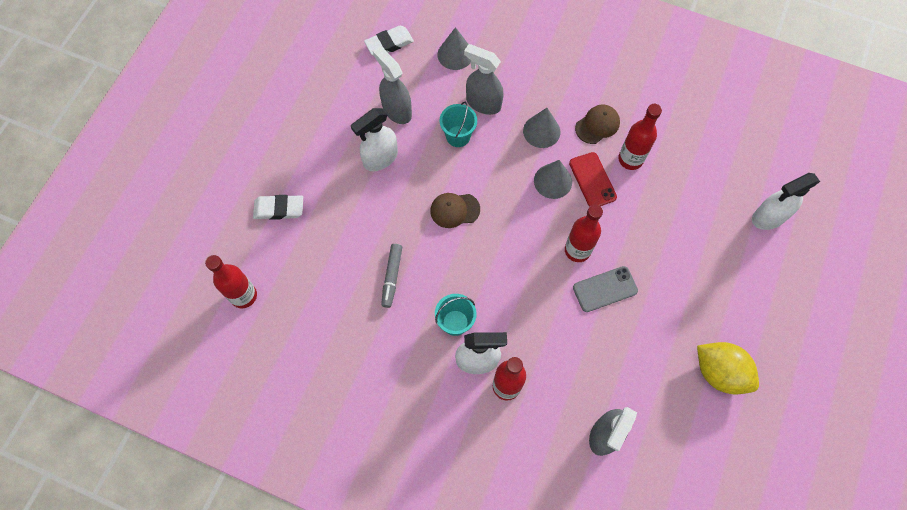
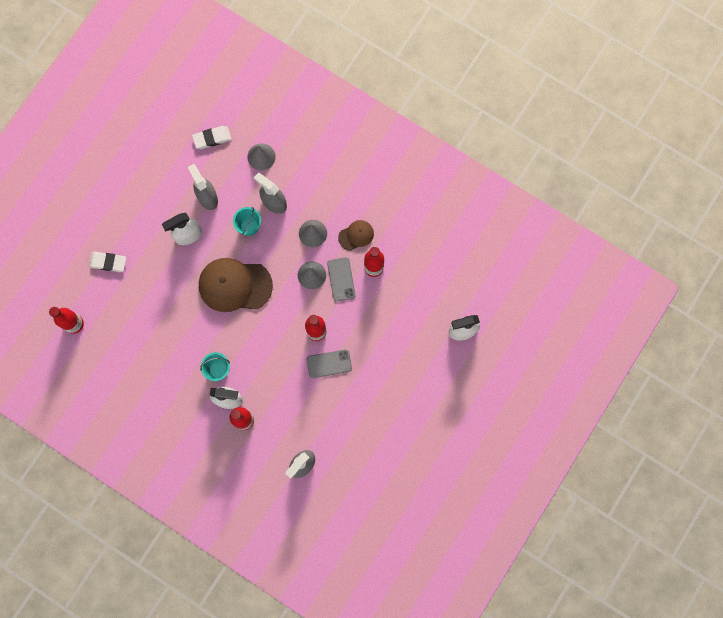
camera: 10 degrees right, 10 degrees up
(392, 277) = (180, 328): grey marker -> none
(454, 210) = (235, 285): brown cap -> brown cap, size x2.01
(592, 180) = (341, 279): red phone -> grey phone
(719, 372) = (392, 436): yellow lemon -> none

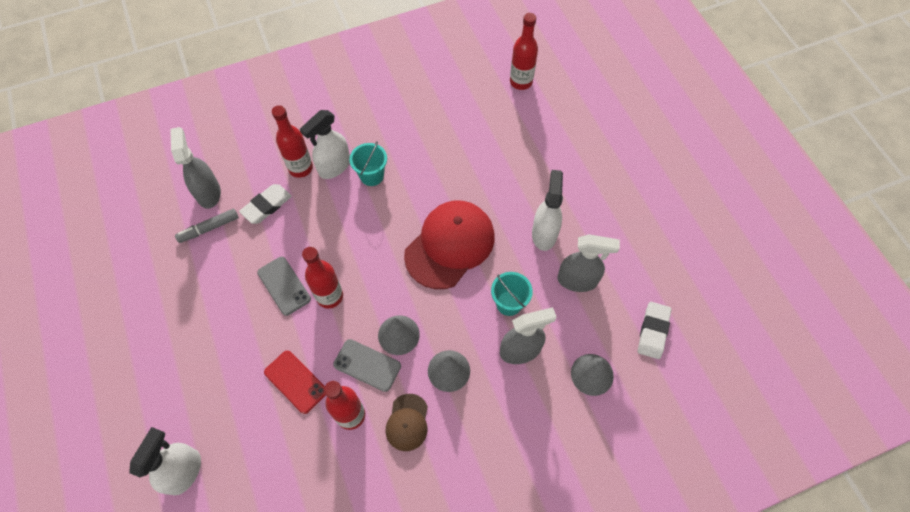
camera: 125 degrees right, 15 degrees down
(108, 262) = (566, 142): white eraser -> white eraser (267, 206)
(235, 285) = (450, 245): brown cap -> red cap
(325, 442) = (209, 228): none -> grey marker
(329, 363) = (284, 286): grey phone -> grey phone turned 60 degrees counterclockwise
(377, 311) = (296, 382): none -> red phone

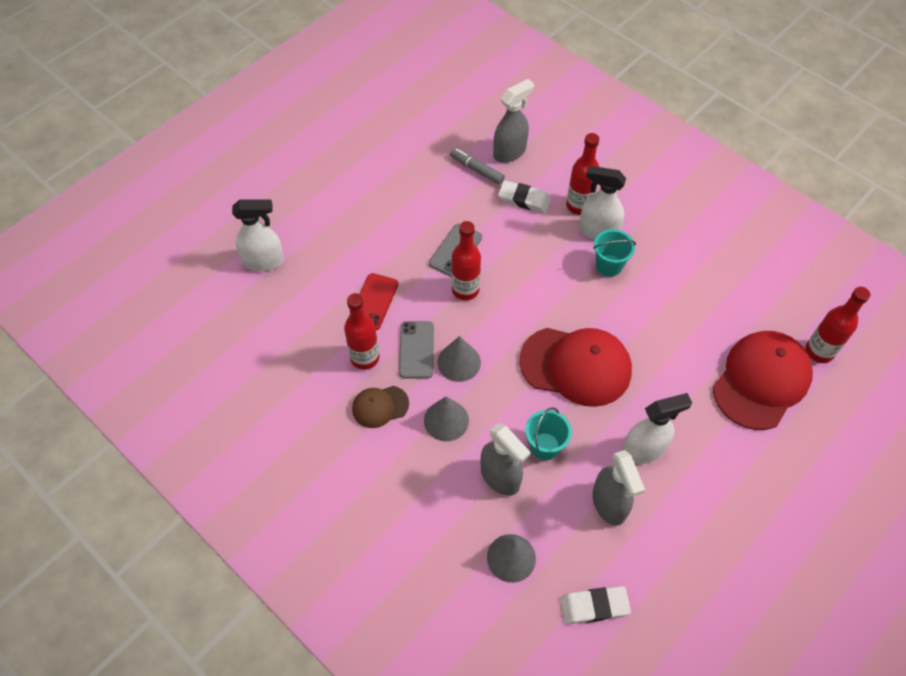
camera: 65 degrees right, 5 degrees down
(526, 129) = (761, 381): none -> red cap

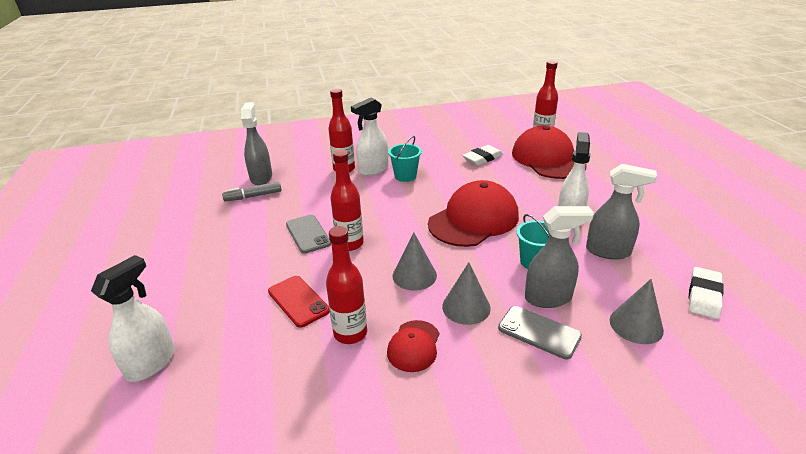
camera: 55 degrees left, 25 degrees down
(380, 406) = (414, 346): brown cap -> red cap
(416, 350) = (377, 295): grey phone -> grey phone (539, 332)
(524, 199) = (308, 187): white eraser -> white eraser (482, 158)

